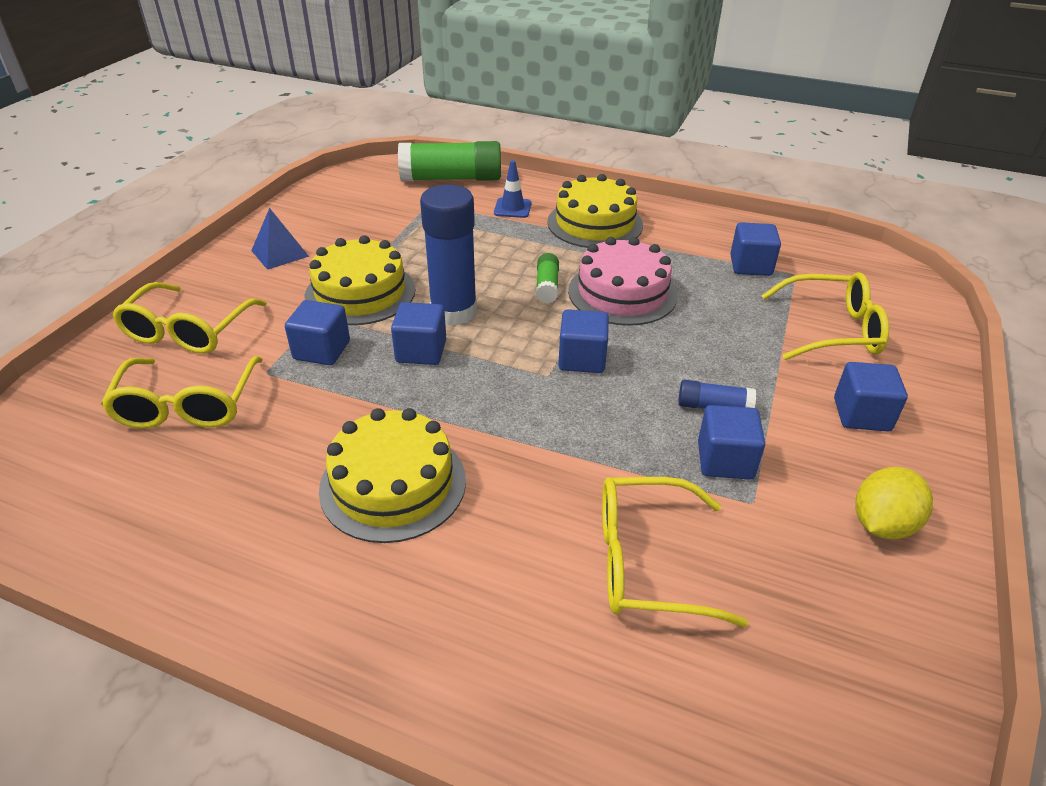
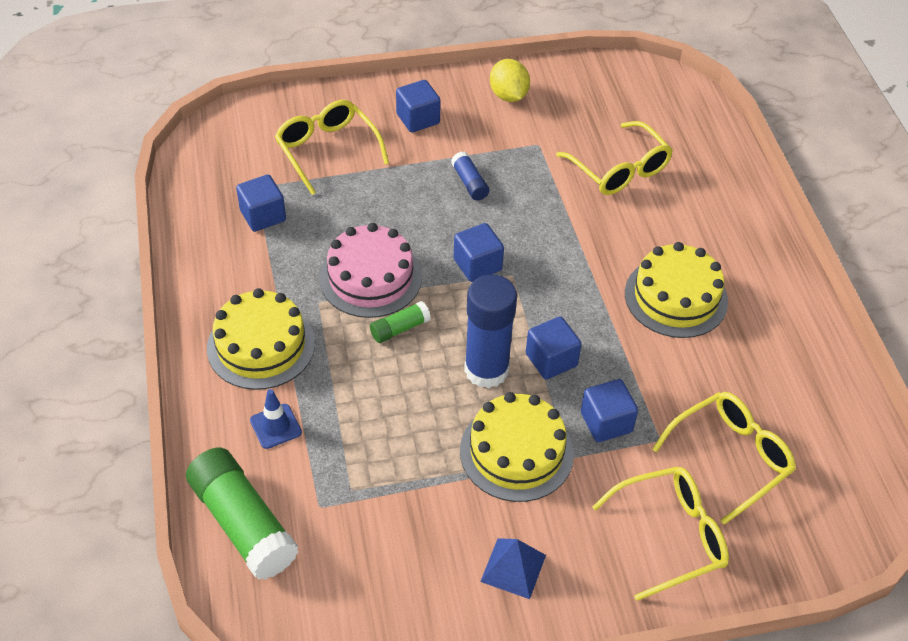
camera: 125 degrees left, 10 degrees up
(725, 460) = (515, 164): blue cube -> none
(882, 524) = (508, 95): yellow lemon -> yellow lemon turned 60 degrees clockwise

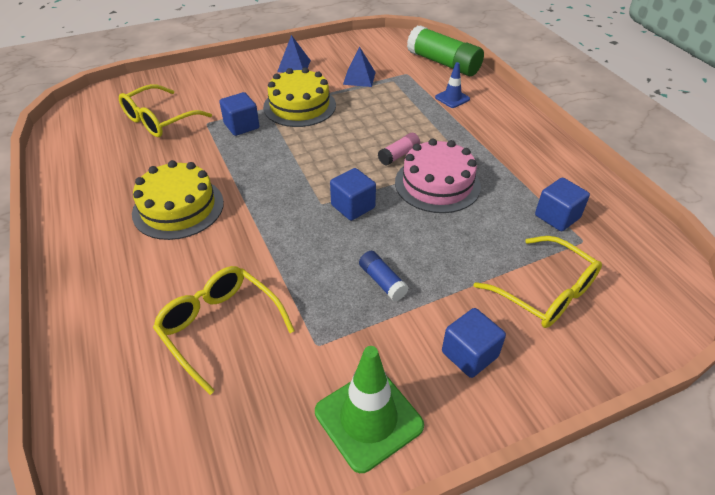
camera: 170 degrees right, 5 degrees down
(261, 345) = (490, 133): yellow cake -> none
(400, 328) = (399, 155): green glue stick -> pink glue stick
(405, 507) = (359, 78): none -> blue pyramid
(486, 370) = (328, 141): blue glue stick -> none
(508, 95) = (368, 418): yellow lemon -> green traffic cone
(551, 360) = (282, 153): blue cube -> none
(671, 535) = (205, 86): yellow glasses -> none

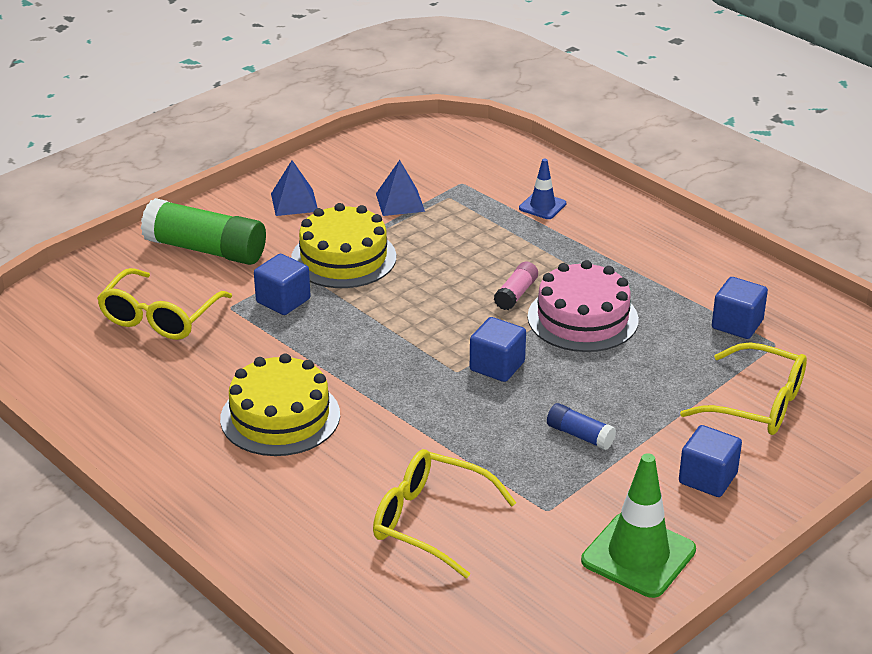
camera: 20 degrees left, 10 degrees down
(443, 63) = (503, 158): green glue stick -> green glue stick (205, 250)

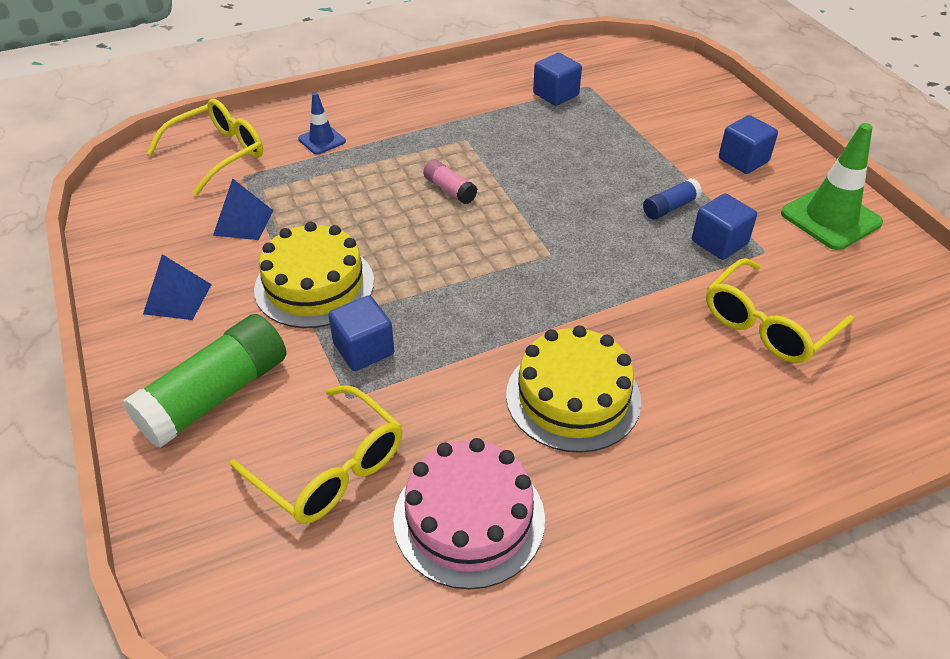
camera: 70 degrees left, 10 degrees up
(497, 366) = (553, 228): blue cube -> blue cube (719, 242)
(582, 318) = (507, 163): pink cake -> pink cake (469, 518)
(758, 404) = (660, 114): yellow glasses -> yellow glasses (218, 154)

